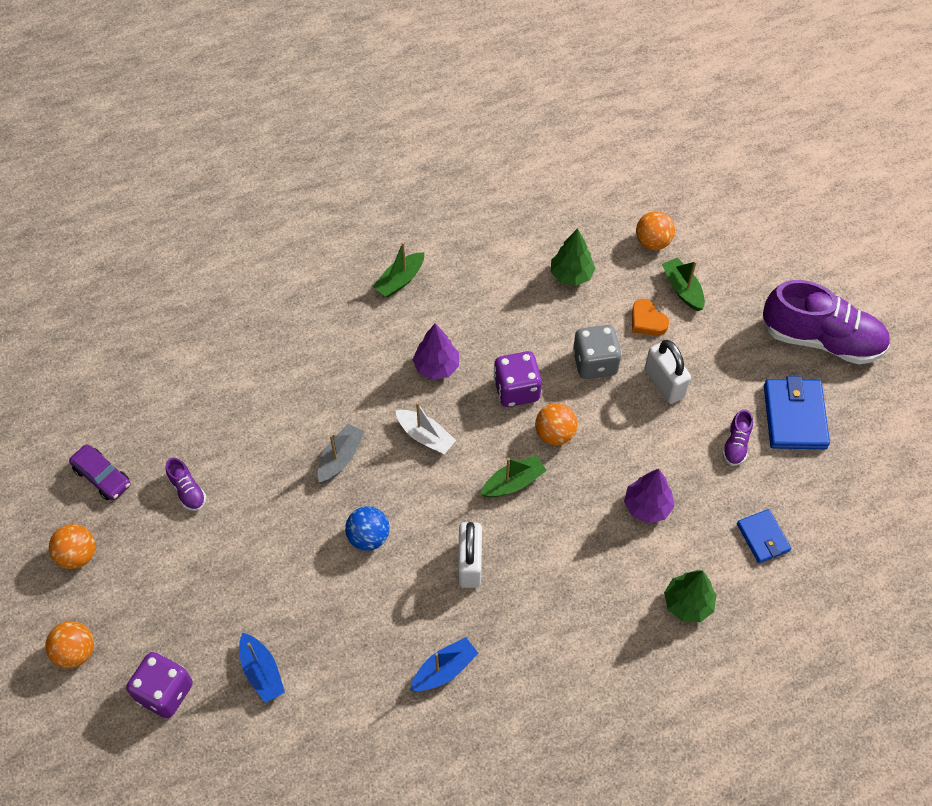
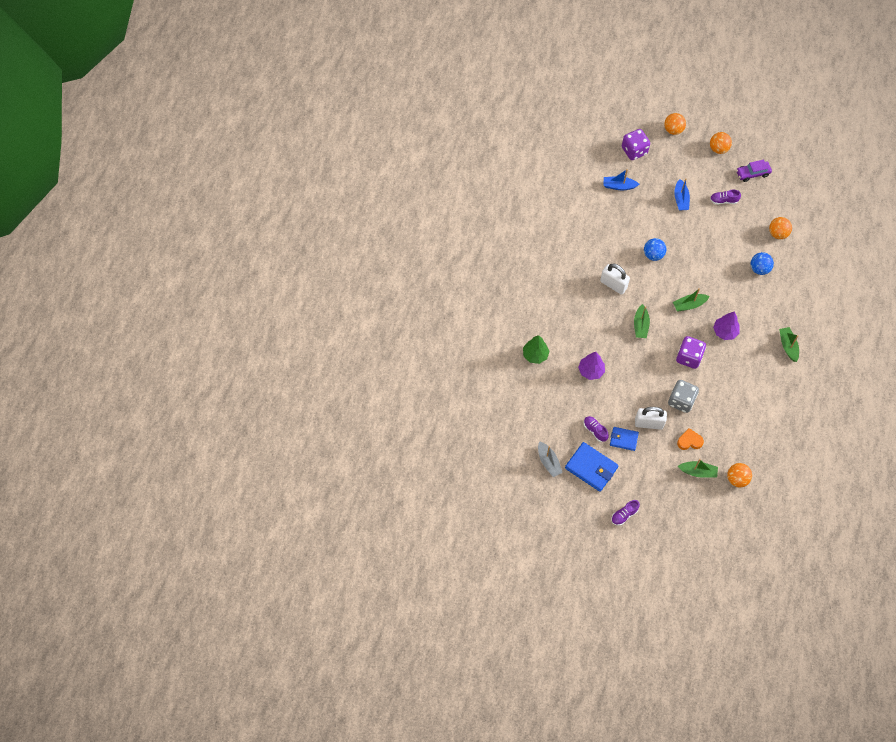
camera: 125 degrees right, 5 degrees up
(289, 377) = (759, 269): none -> blue ball
(340, 458) = (701, 265): grey boat -> grey boat (548, 462)
(425, 436) = (689, 305): white boat -> green boat
(444, 669) = (573, 248): blue boat -> blue boat (681, 199)
(555, 434) = (654, 358): orange ball -> orange ball (778, 233)
(571, 275) = (741, 425): green tree -> none
(763, 537) = (542, 407): blue wallet -> blue wallet (623, 439)
(821, 339) = (624, 515): purple shoe -> purple shoe, size x0.43

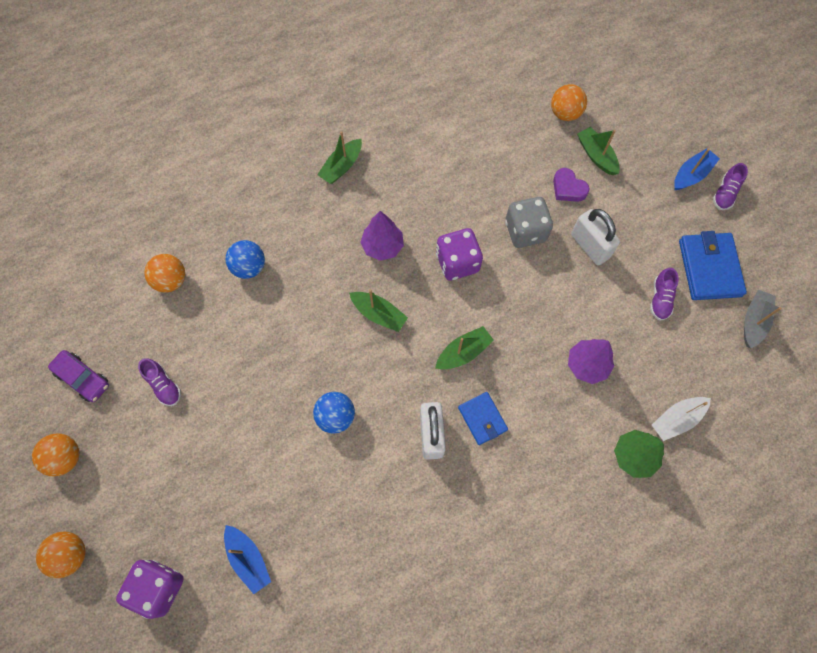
camera: 130 degrees left, 5 degrees up
(535, 386) = (677, 419): none -> white boat
(623, 439) = (638, 259): blue wallet -> blue wallet (482, 419)
(624, 515) = (725, 193): purple shoe -> purple shoe turned 105 degrees clockwise
(681, 199) = (205, 447): blue boat -> blue boat (691, 175)
(689, 441) = (568, 188): orange heart -> purple heart

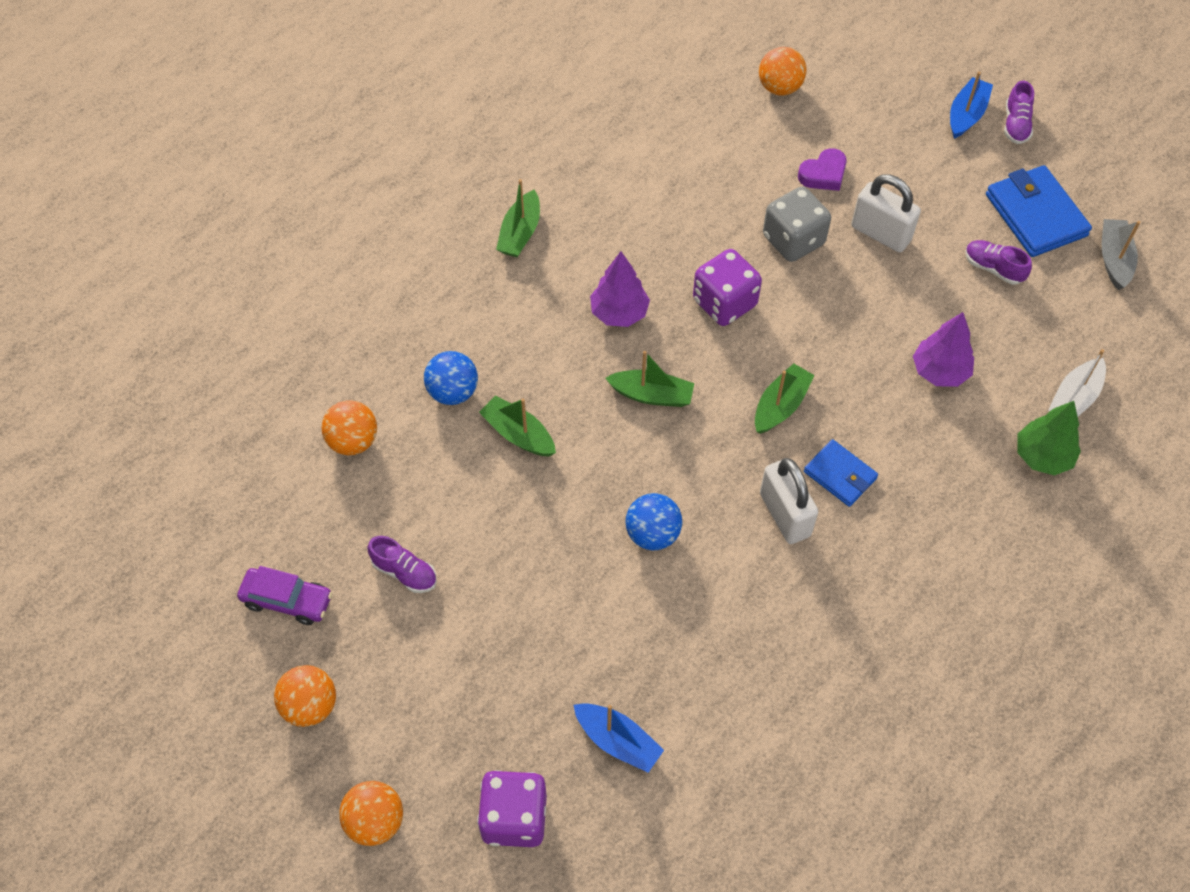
camera: 20 degrees left, 10 degrees down
(568, 188) = (823, 174): purple heart -> purple heart turned 60 degrees counterclockwise
(596, 156) = (841, 126): green boat -> green boat (518, 434)
(660, 299) = (993, 268): purple shoe -> purple shoe turned 135 degrees clockwise

